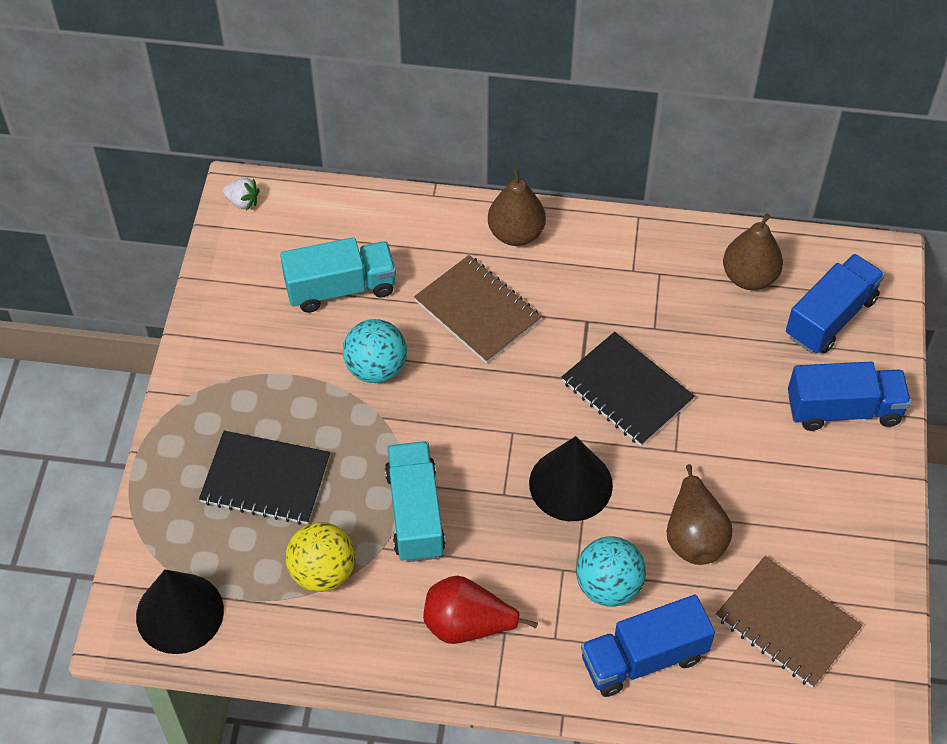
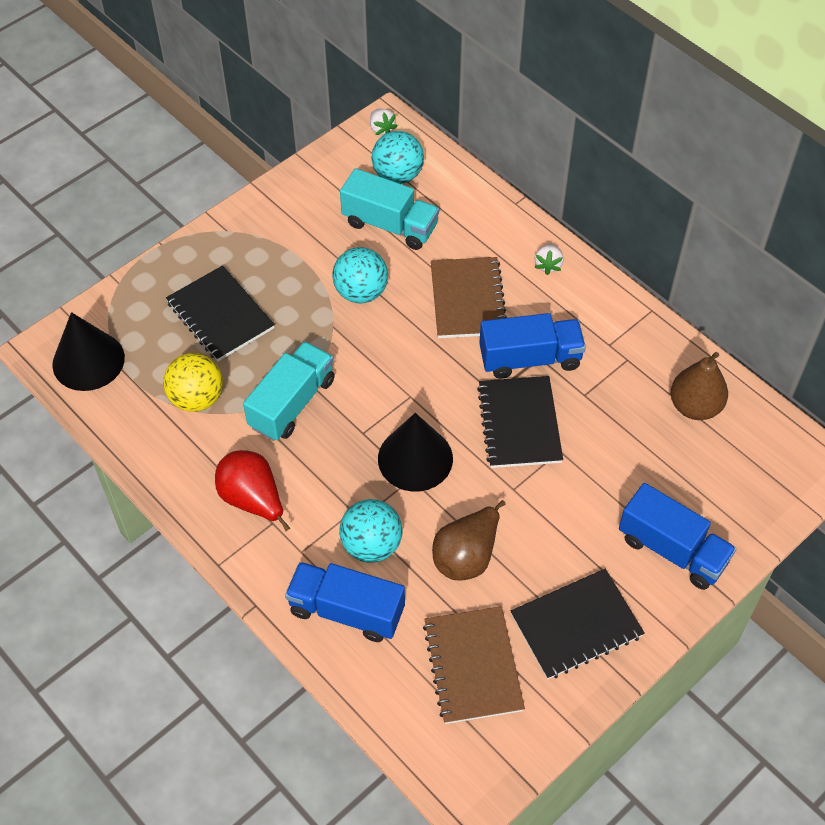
camera: 40 degrees right, 0 degrees up
(302, 236) = (398, 175): none -> turquoise ball
(516, 233) = (548, 265): brown pear -> white strawberry
(830, 317) = (731, 477): blue truck -> blue truck (530, 359)
(832, 527) = (576, 625): none -> black notebook

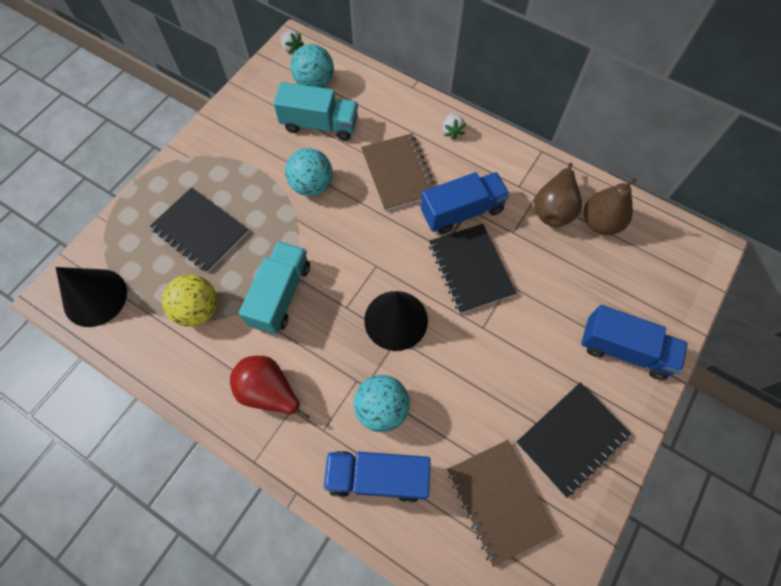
camera: 15 degrees left, 10 degrees up
(467, 556) = (463, 398): brown pear -> brown pear (553, 209)

